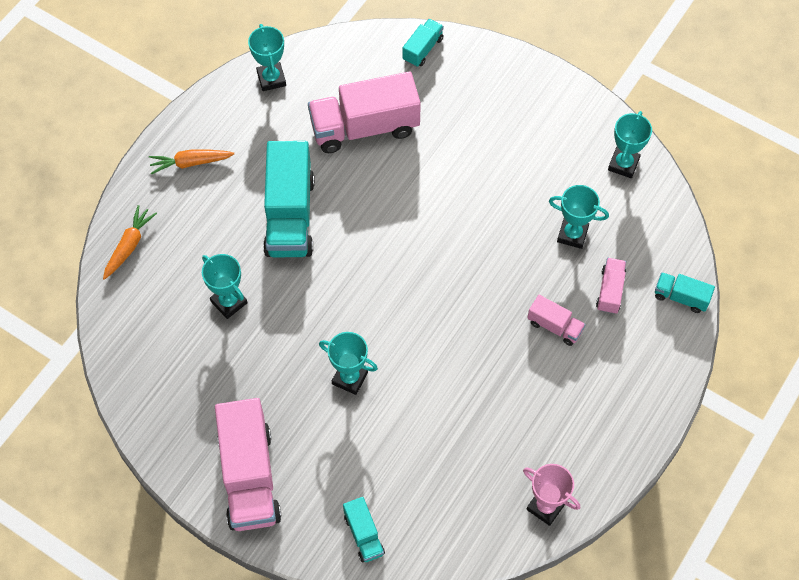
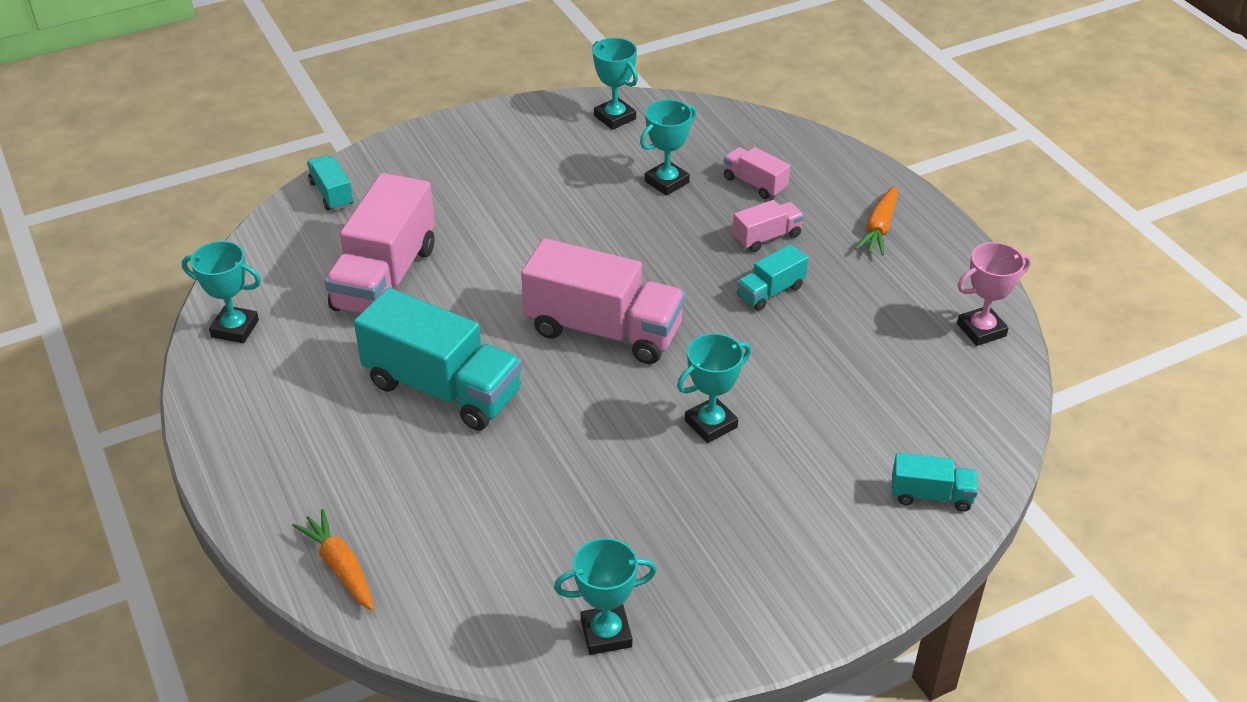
camera: 60 degrees left, 20 degrees down
(190, 163) = (276, 452): orange carrot -> orange carrot (879, 228)
(229, 302) = (515, 495): turquoise trophy -> turquoise trophy (606, 633)
(249, 476) = (784, 575): pink truck -> pink truck (603, 330)
(681, 297) = (798, 142): turquoise truck -> turquoise truck (770, 291)

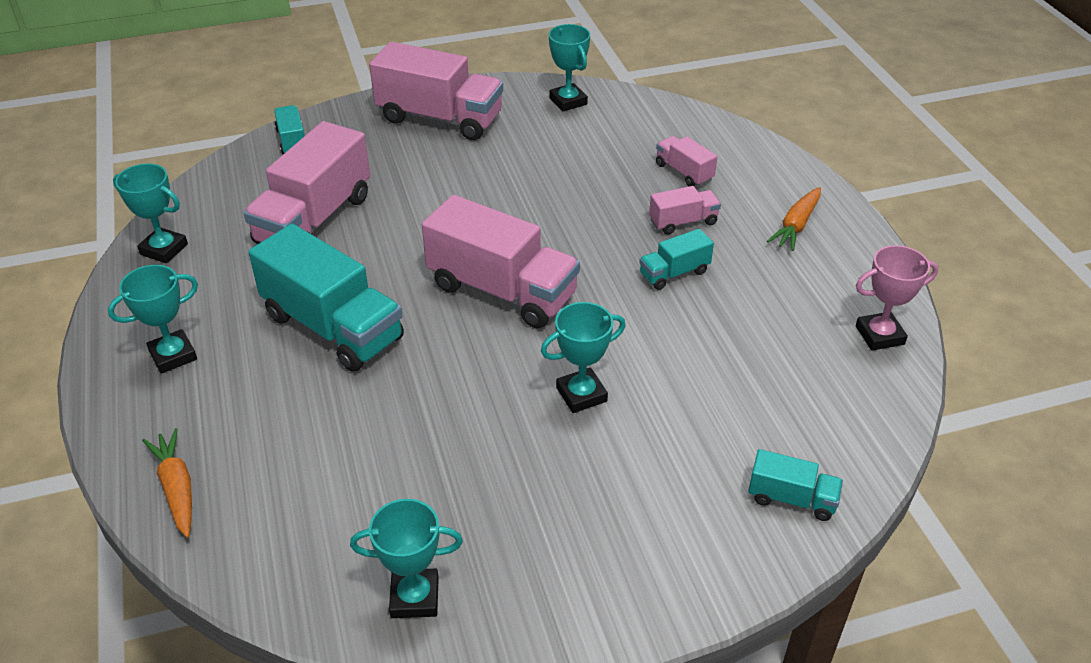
camera: 10 degrees right, 0 degrees up
(483, 151) = (439, 118): none -> pink truck
(667, 182) = (600, 162): turquoise trophy -> turquoise trophy (173, 355)

